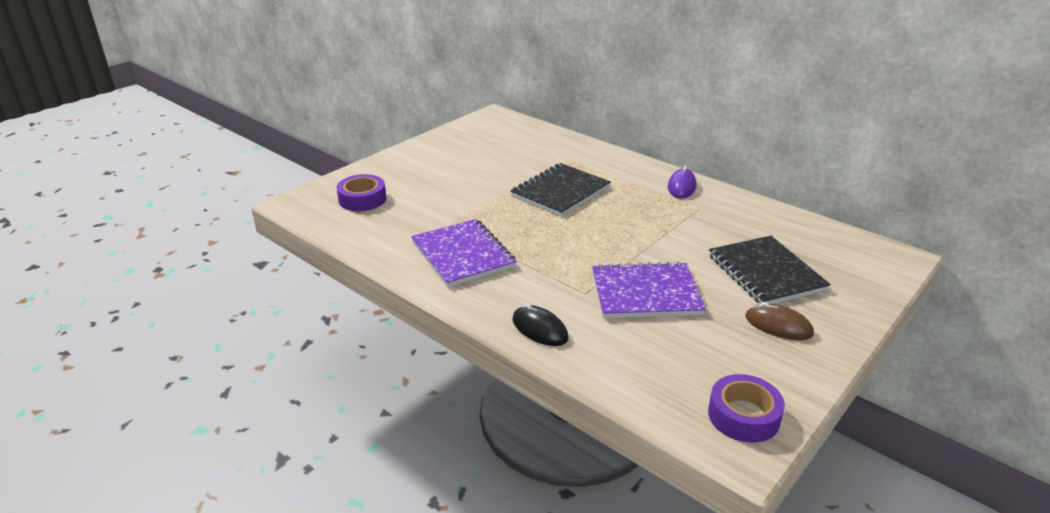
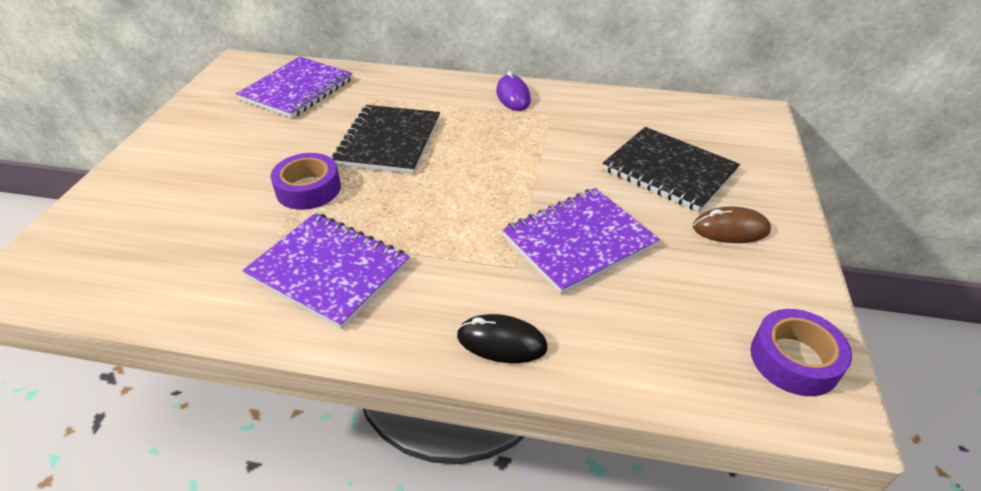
camera: 30 degrees left, 10 degrees up
(362, 199) = (127, 235): purple tape -> purple tape (308, 189)
(522, 142) = (297, 89): none -> purple notebook

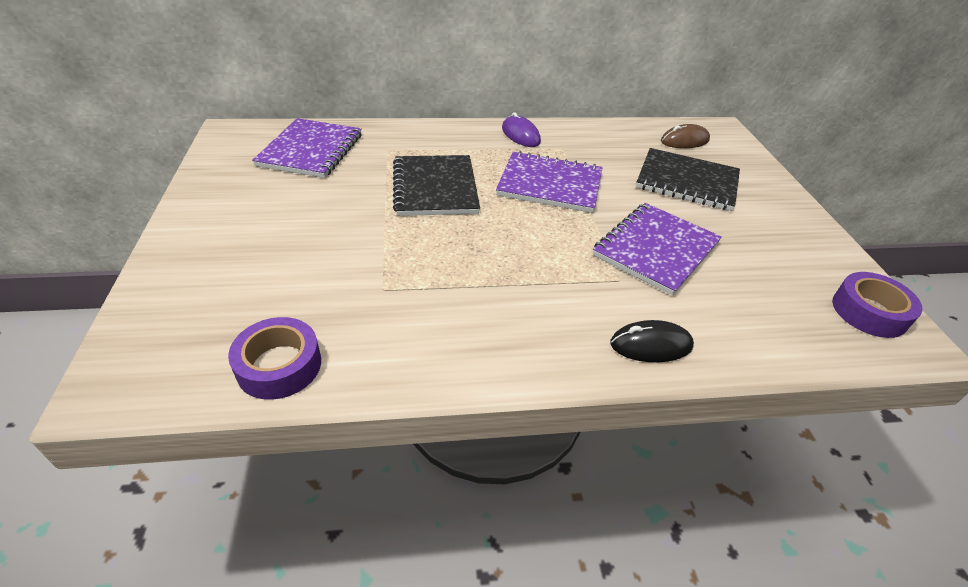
camera: 20 degrees left, 0 degrees up
(308, 189) = (386, 242): purple tape -> purple tape (279, 365)
(329, 270) = (457, 313): purple notebook -> purple notebook (550, 184)
(730, 229) = (761, 221): brown mouse -> brown mouse (684, 141)

